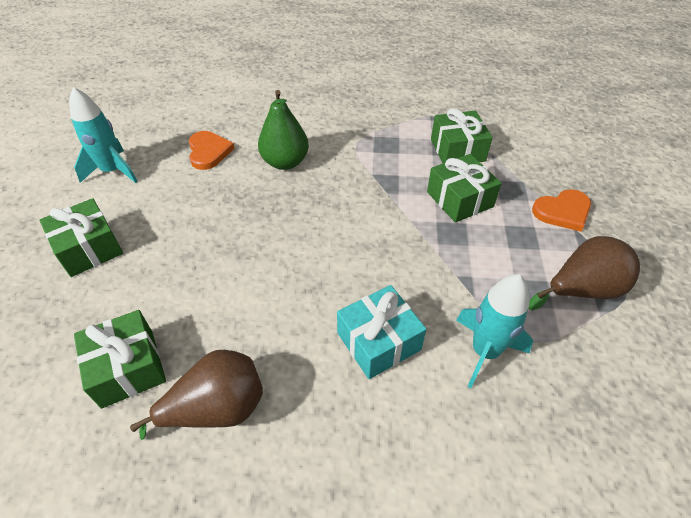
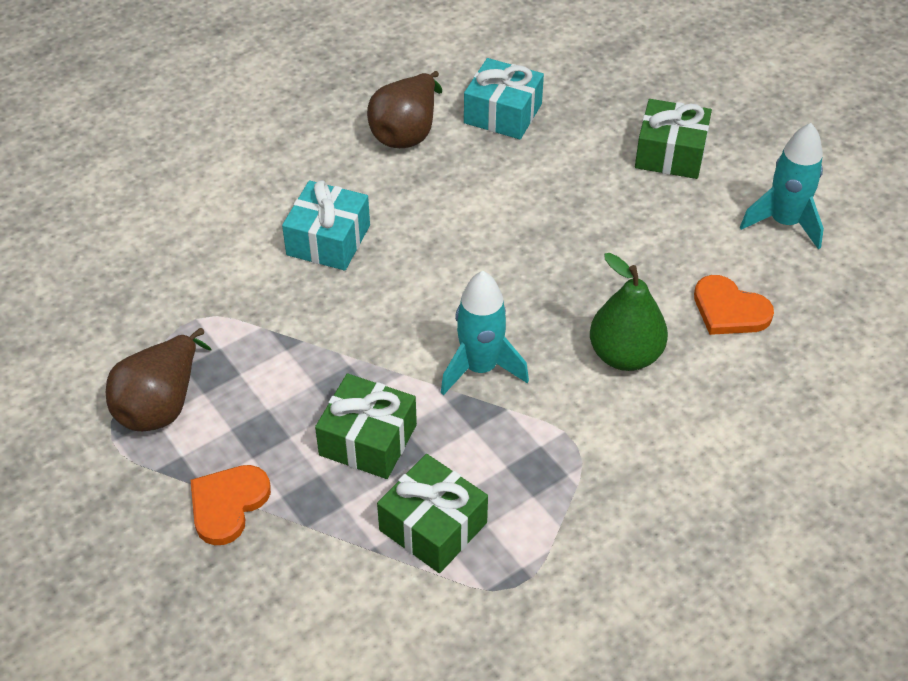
camera: 140 degrees right, 0 degrees up
(128, 368) = (503, 113): green gift -> turquoise gift
(485, 351) = (229, 286): turquoise rocket -> turquoise rocket (480, 368)

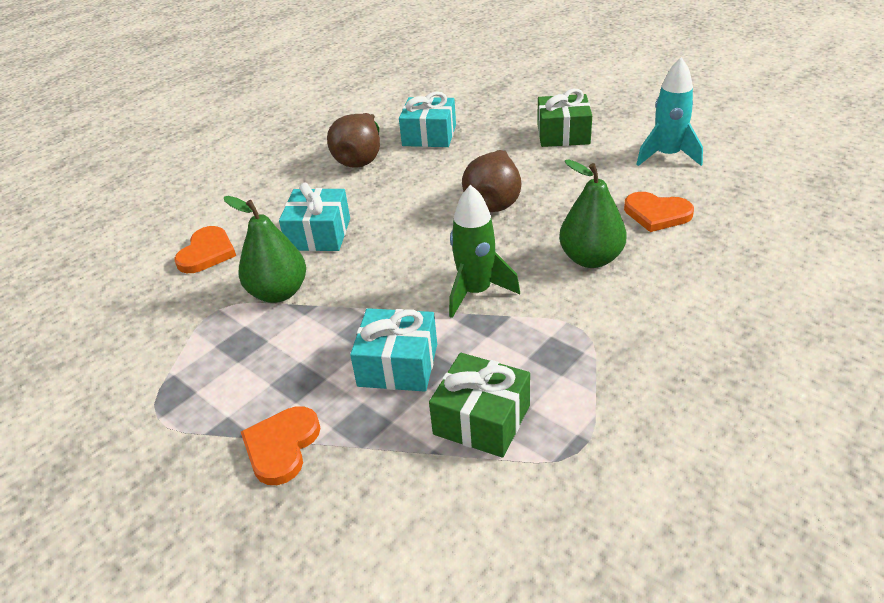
camera: 10 degrees left, 10 degrees down
(161, 404) = (200, 379): brown pear -> brown pear (494, 201)
(197, 235) = (207, 253): none -> orange heart
(265, 313) = (278, 293): none -> green pear
(368, 440) = (398, 365): green gift -> turquoise gift
(480, 368) = (476, 292): turquoise rocket -> green rocket

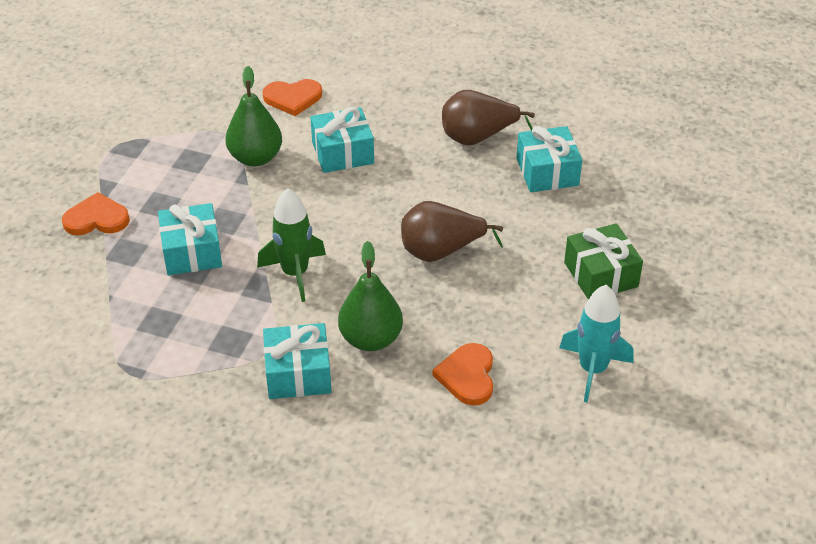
camera: 65 degrees right, 5 degrees up
(482, 420) = (147, 313): green gift -> none
(622, 312) = (298, 374): none -> turquoise gift

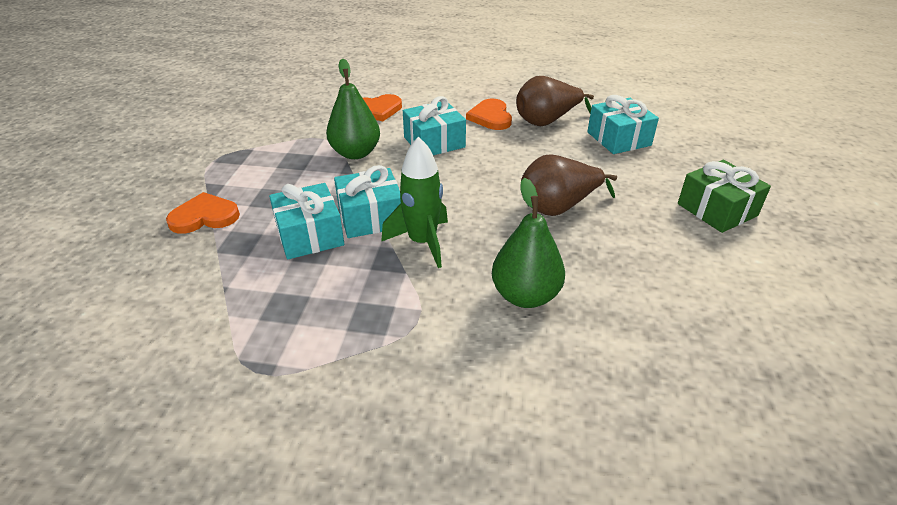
camera: 10 degrees left, 5 degrees down
(298, 374) = (459, 343): turquoise gift -> turquoise gift (371, 217)
(467, 376) = (646, 320): orange heart -> orange heart (490, 117)
(592, 370) = (770, 296): turquoise rocket -> none

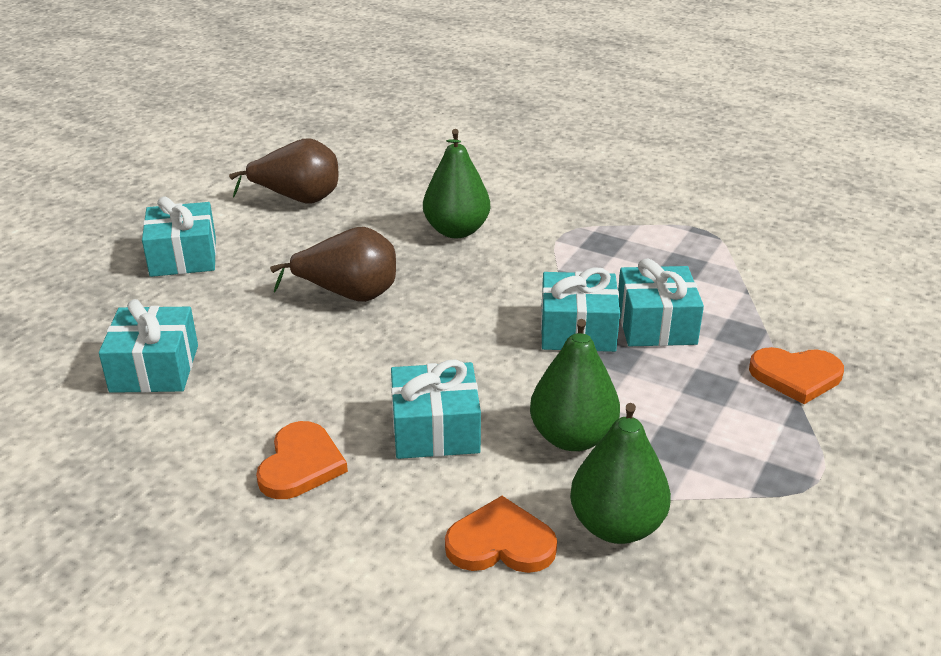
camera: 160 degrees left, 5 degrees down
(324, 124) = (616, 526): none -> green pear
(422, 242) = (528, 291): green rocket -> none
(546, 121) = (218, 430): brown pear -> brown pear (298, 199)
(717, 210) = (183, 257): green gift -> turquoise gift

